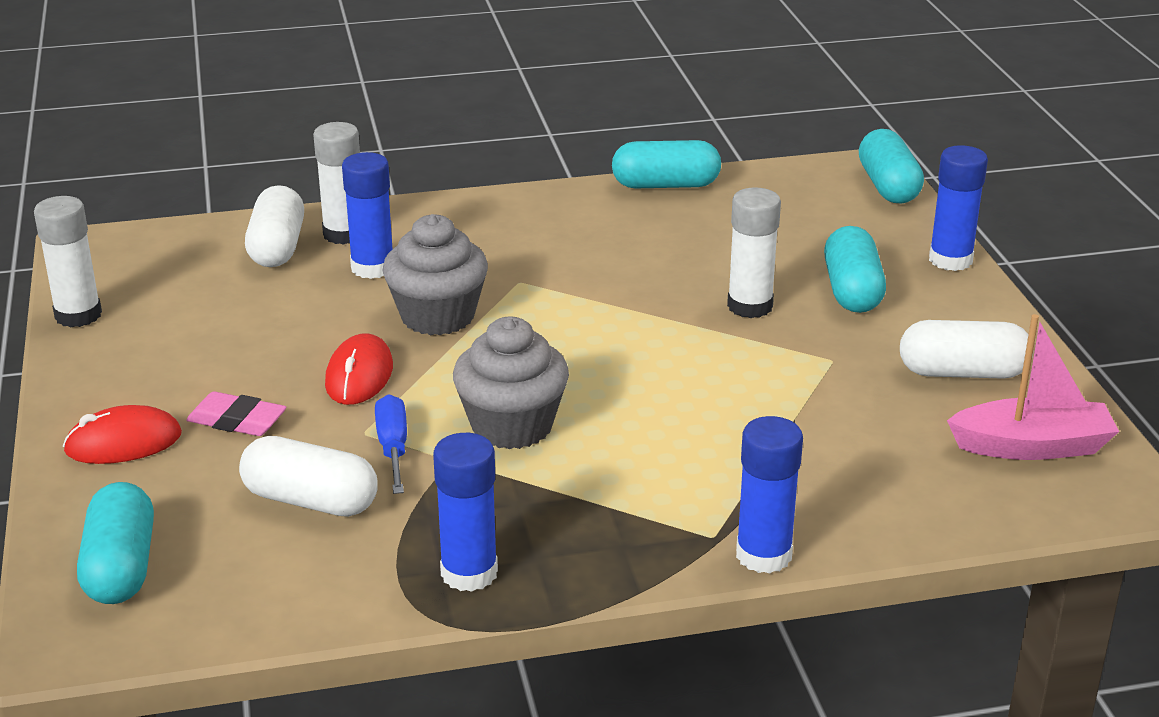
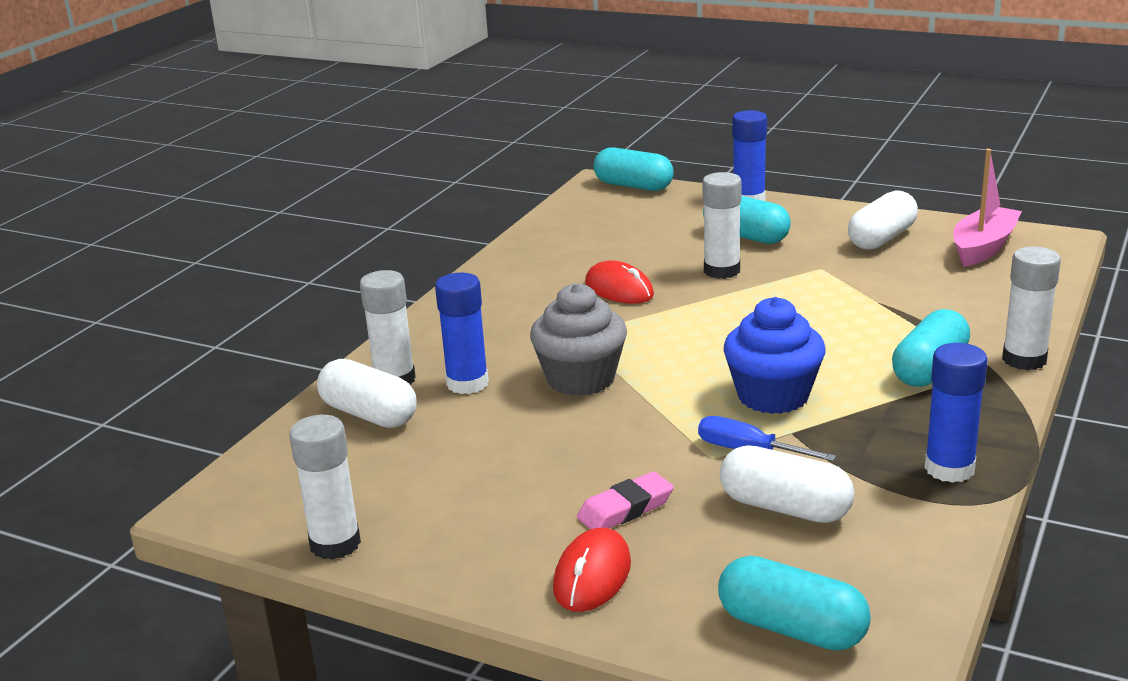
camera: 50 degrees left, 5 degrees down
(310, 501) = (785, 508): white capsule -> white capsule turned 60 degrees clockwise
(359, 376) = (625, 435): red mouse -> red mouse (619, 289)
(512, 426) = (773, 396): grey cupcake -> blue cupcake
(666, 185) = (520, 246): turquoise capsule -> turquoise capsule (929, 369)
(763, 555) = (1024, 359): blue glue stick -> white glue stick

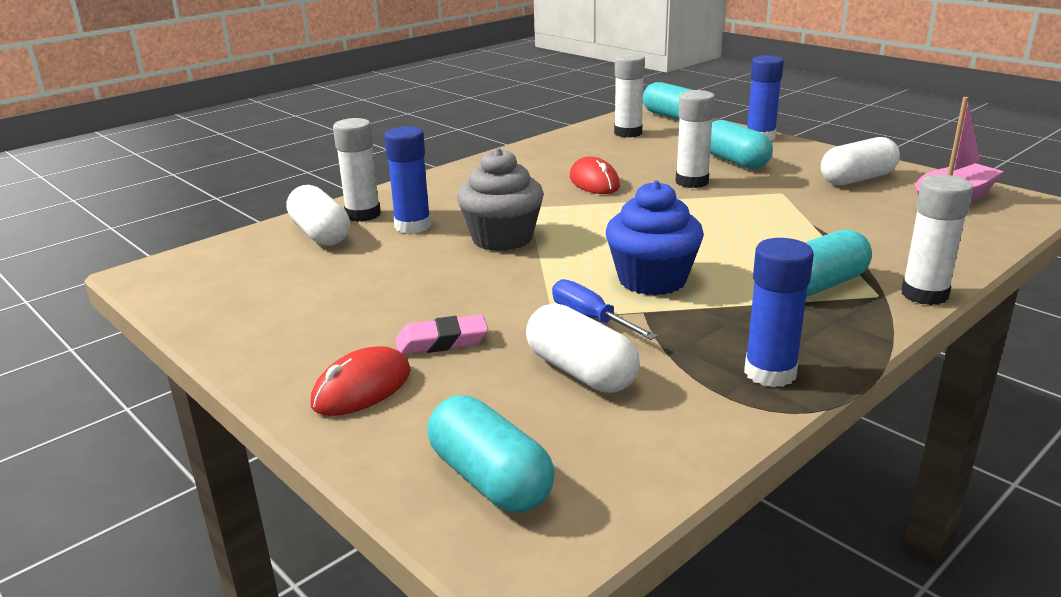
camera: 20 degrees right, 0 degrees up
(335, 544) = (199, 317): white glue stick -> white glue stick (628, 133)

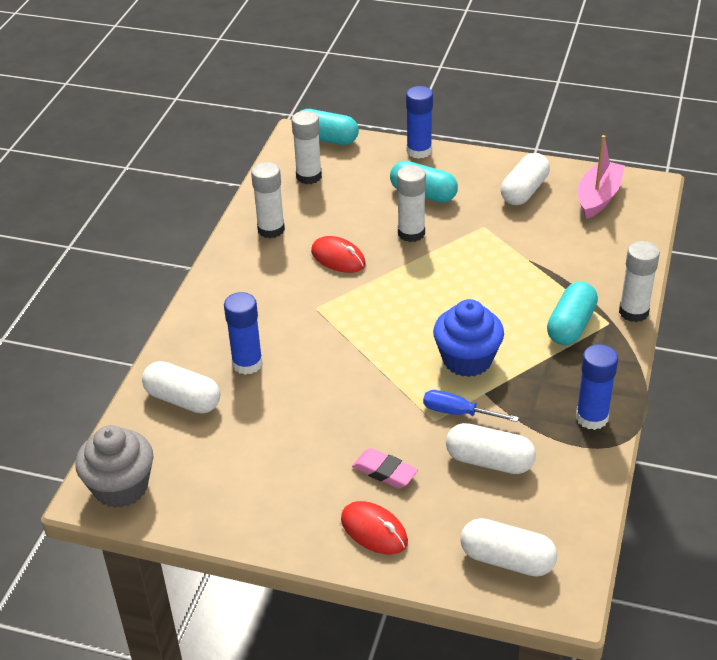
camera: 30 degrees left, 15 degrees up
(362, 388) = (374, 530): red mouse -> red mouse turned 60 degrees counterclockwise
(363, 215) = (192, 364): white glue stick -> white glue stick (271, 229)
(442, 342) = (384, 472): pink eraser -> pink eraser turned 75 degrees clockwise
(490, 479) = (507, 560): turquoise capsule -> white capsule
(502, 238) = (329, 353): grey cupcake -> grey cupcake (121, 487)

